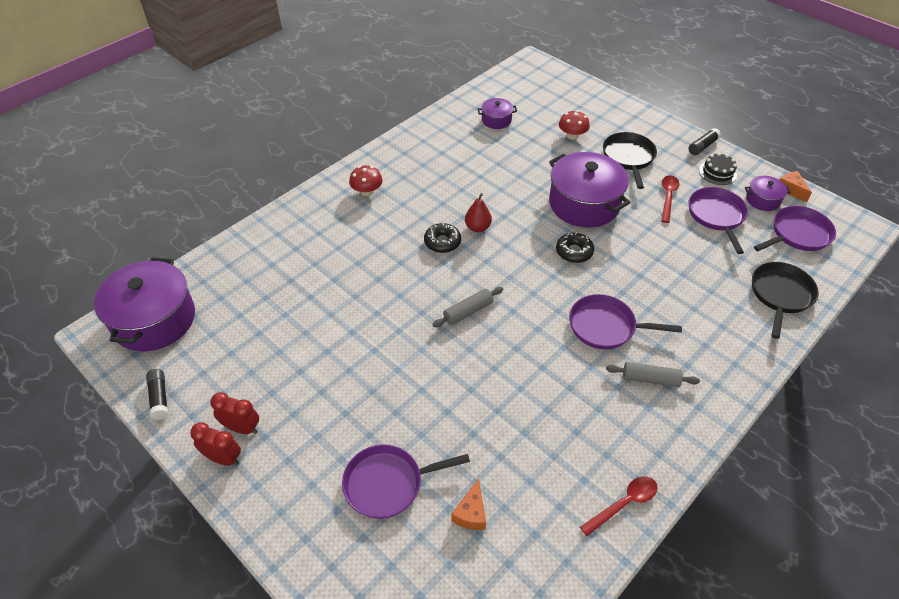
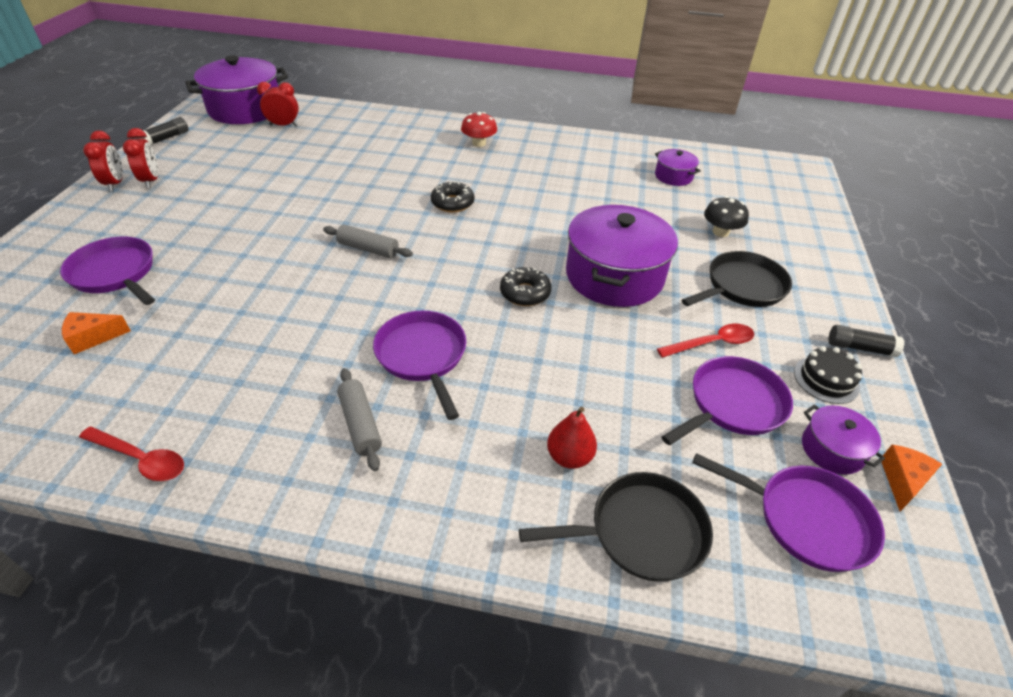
camera: 55 degrees right, 5 degrees down
(218, 301) = (284, 125): none -> red clock
(477, 227) = (495, 217): red pear -> red pear (569, 457)
(572, 135) = (720, 232): red mushroom -> black mushroom

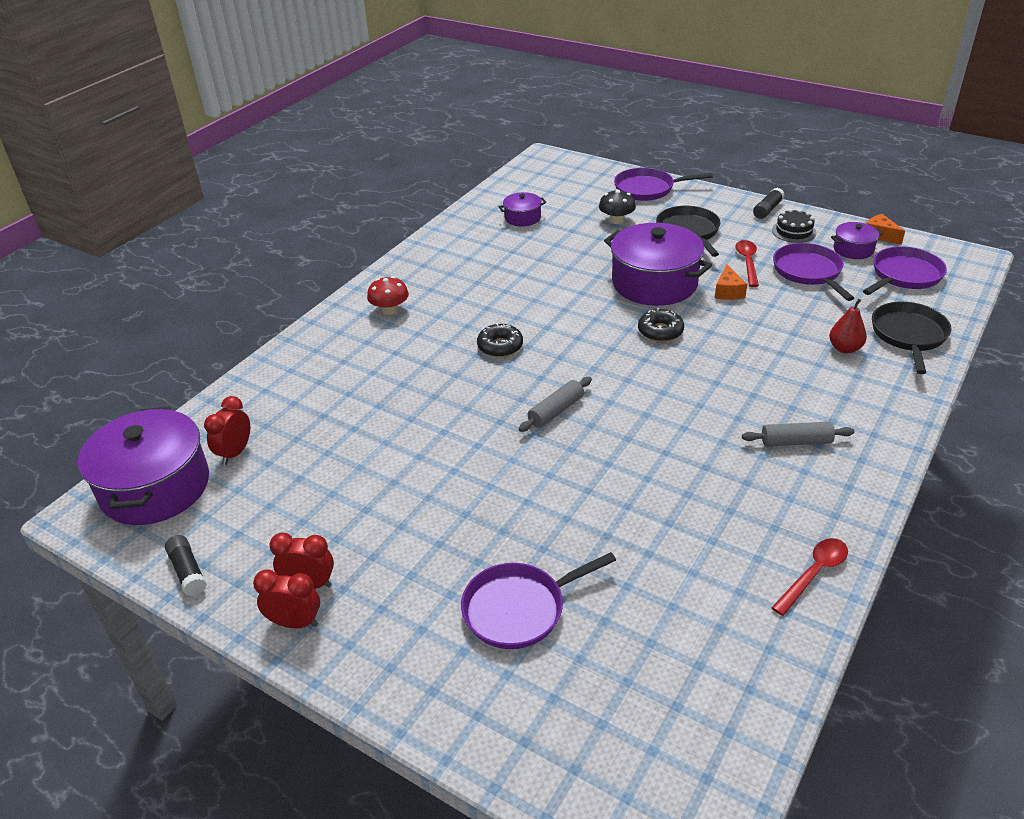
camera: 65 degrees left, 5 degrees down
(93, 337) = (634, 620): orange cheese -> orange cheese (728, 291)
(423, 356) = (724, 398): purple pan -> purple pan (647, 189)

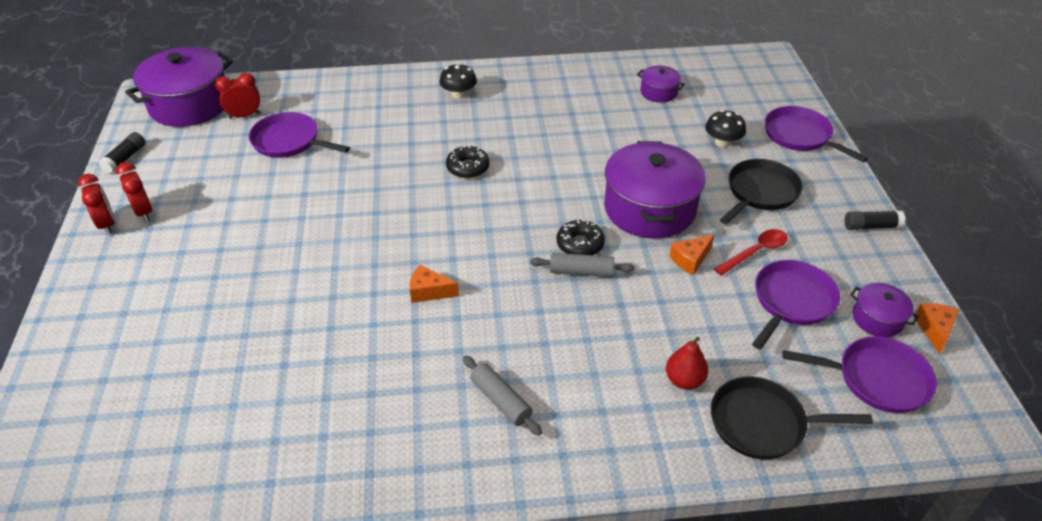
camera: 50 degrees right, 5 degrees up
(390, 310) = (459, 94): red mushroom -> black mushroom
(519, 609) = (179, 321): purple pan -> purple pan (289, 141)
(556, 411) = (414, 235): grey rolling pin -> grey rolling pin (581, 271)
(637, 430) = (429, 291): none -> orange cheese
(794, 231) = (854, 261): black cake -> none
(814, 574) = (328, 483): red spoon -> none
(909, 335) = (763, 423): black pan -> black pan turned 150 degrees counterclockwise

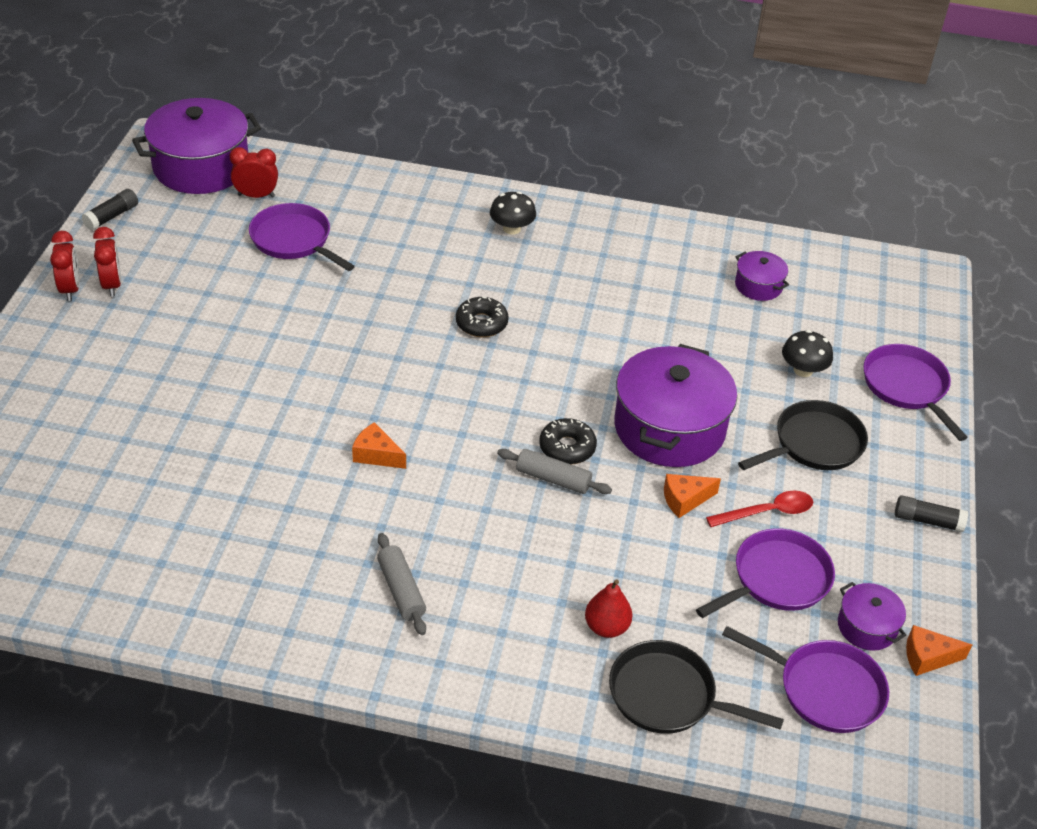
camera: 15 degrees right, 0 degrees up
(934, 329) = (928, 657): orange cheese -> orange cheese turned 120 degrees counterclockwise

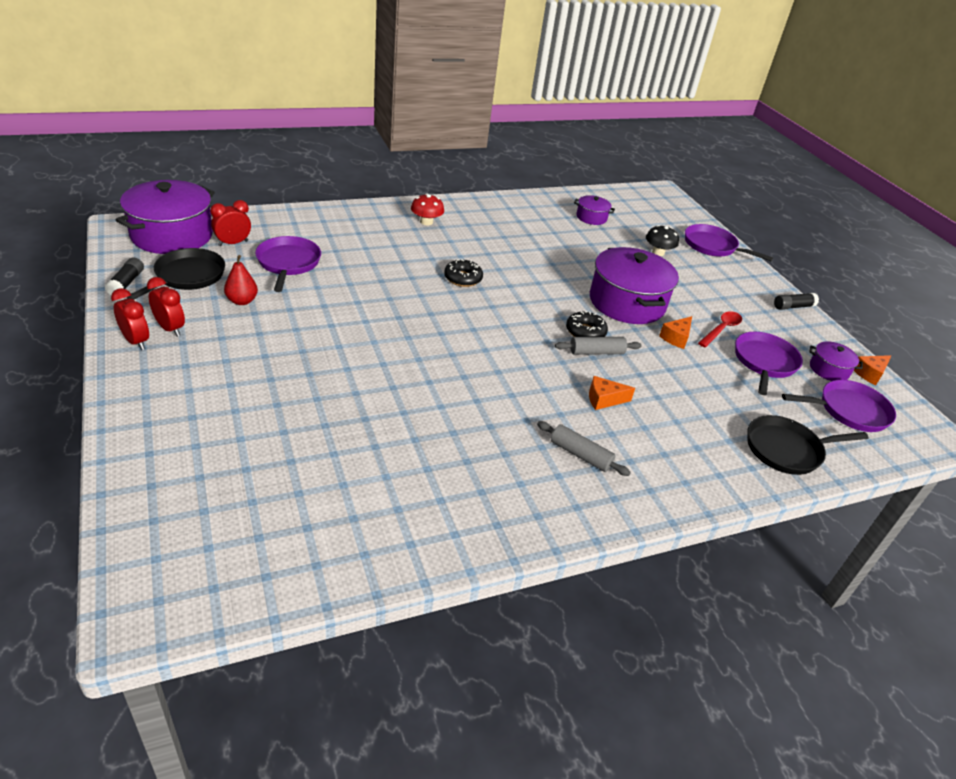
camera: 35 degrees left, 5 degrees down
(294, 240) = (288, 263): purple pan -> purple pan turned 75 degrees clockwise
(376, 455) = (477, 376): orange cheese -> orange cheese (604, 399)
(512, 228) = (426, 222): black mushroom -> red mushroom
(606, 627) = (715, 425): red pear -> red pear (242, 301)
(814, 444) = (703, 287): black pan -> black pan (187, 276)

